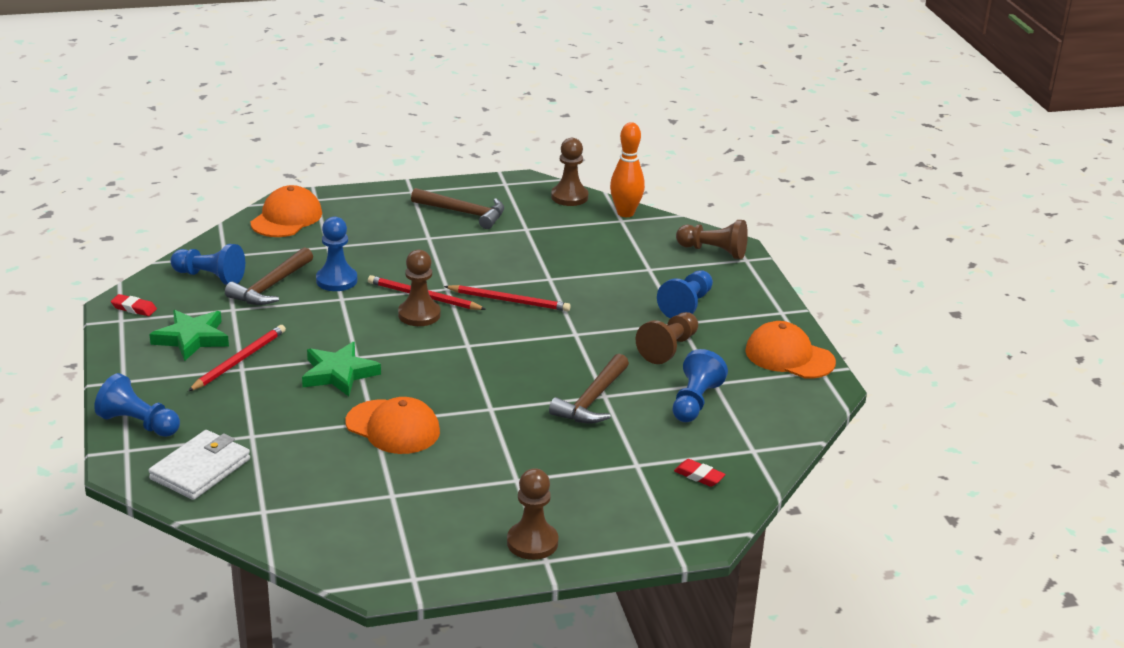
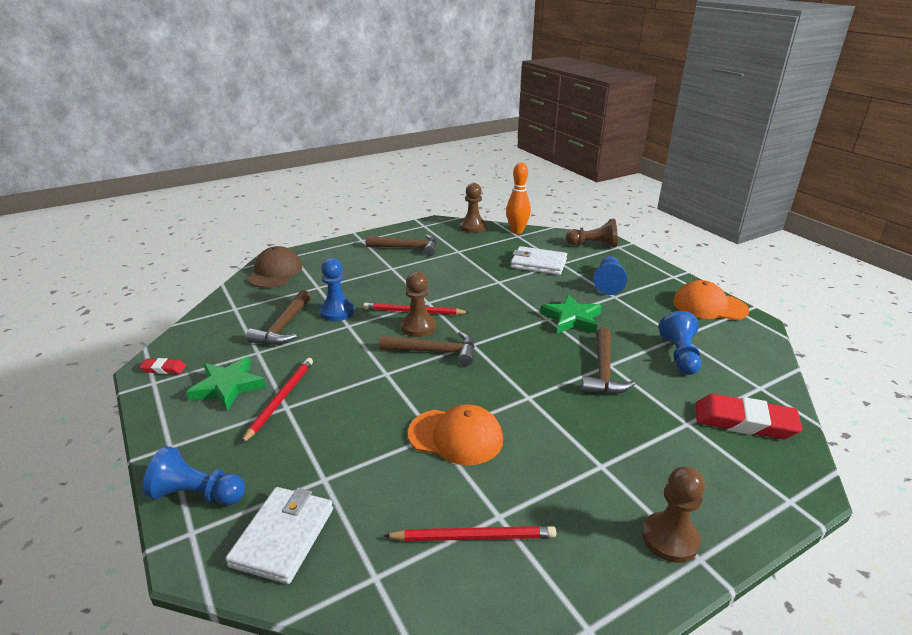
camera: 15 degrees left, 0 degrees up
(210, 277) = (227, 328): blue pawn -> none
(286, 218) = (275, 272): orange cap -> brown cap
(339, 373) = (378, 392): green star -> green star (572, 319)
(421, 345) = (434, 351): none -> brown hammer
(509, 301) = (481, 303): red pencil -> red pencil (474, 537)
(618, 264) = (538, 263): none -> white wallet
(668, 348) = (623, 316): brown pawn -> none
(699, 476) = (744, 422): red eraser -> red eraser, size x2.05

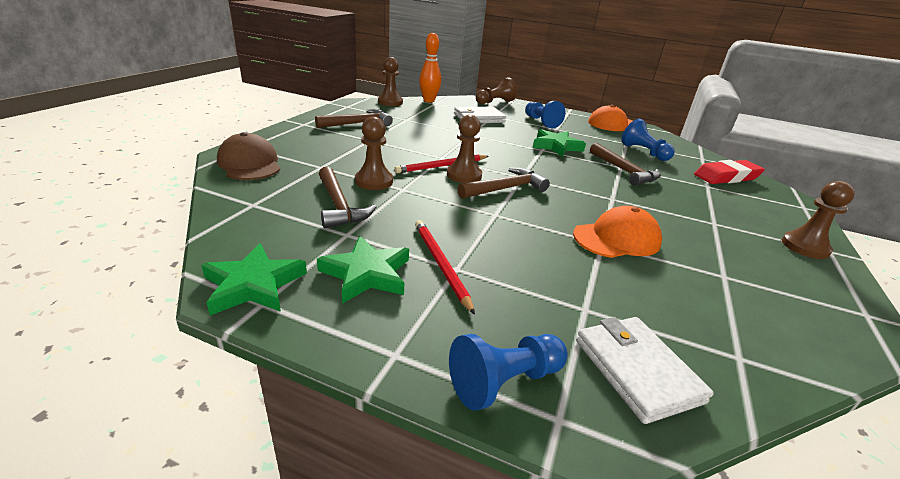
camera: 40 degrees left, 0 degrees up
(164, 369) = (254, 285): red eraser -> green star
(337, 312) = (374, 181): blue pawn -> brown pawn
(474, 537) = (737, 296): red pencil -> none

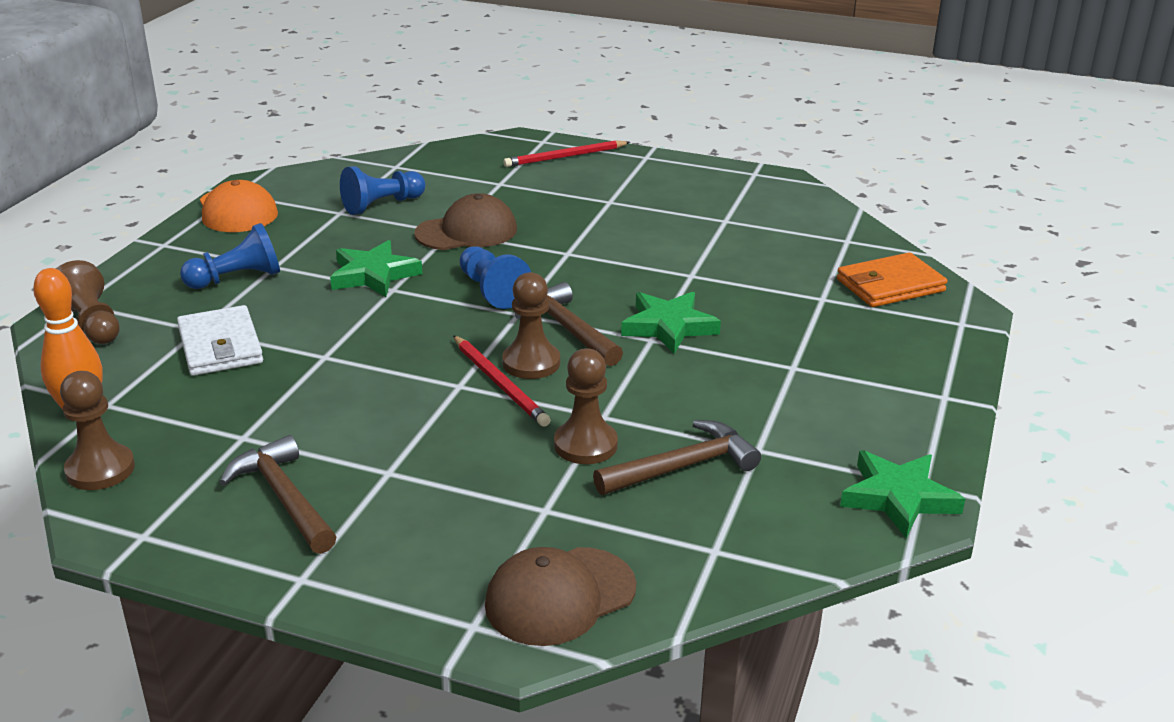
camera: 90 degrees left, 0 degrees up
(367, 274) = (835, 424): green star -> green star (668, 326)
(441, 264) = (790, 377): red pencil -> red pencil (565, 157)
(504, 381) = (940, 343): blue pawn -> blue pawn (491, 291)
(616, 238) = (676, 265): orange cap -> none
(624, 171) = (467, 232): brown hammer -> brown cap
(636, 370) = (890, 285): white wallet -> orange wallet
(726, 177) = (464, 164): red eraser -> none
(805, 247) = (644, 167): brown pawn -> none

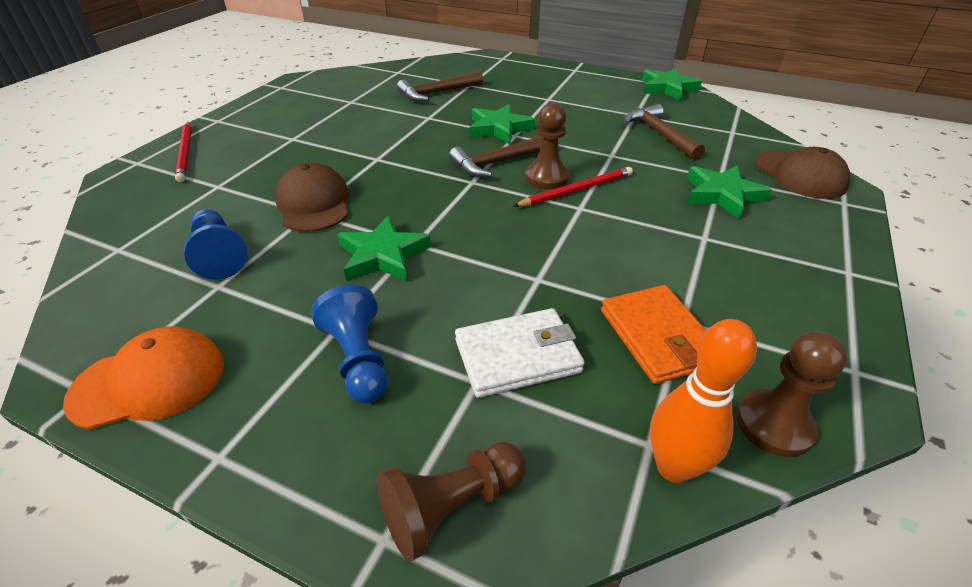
camera: 85 degrees left, 10 degrees up
(284, 498) = (760, 287): brown hammer -> brown hammer (437, 93)
(491, 291) = (432, 192): blue pawn -> none
(493, 502) = (722, 195): none -> green star
(585, 445) = (646, 162): brown pawn -> none
(890, 285) = (458, 68): orange wallet -> orange wallet (658, 337)

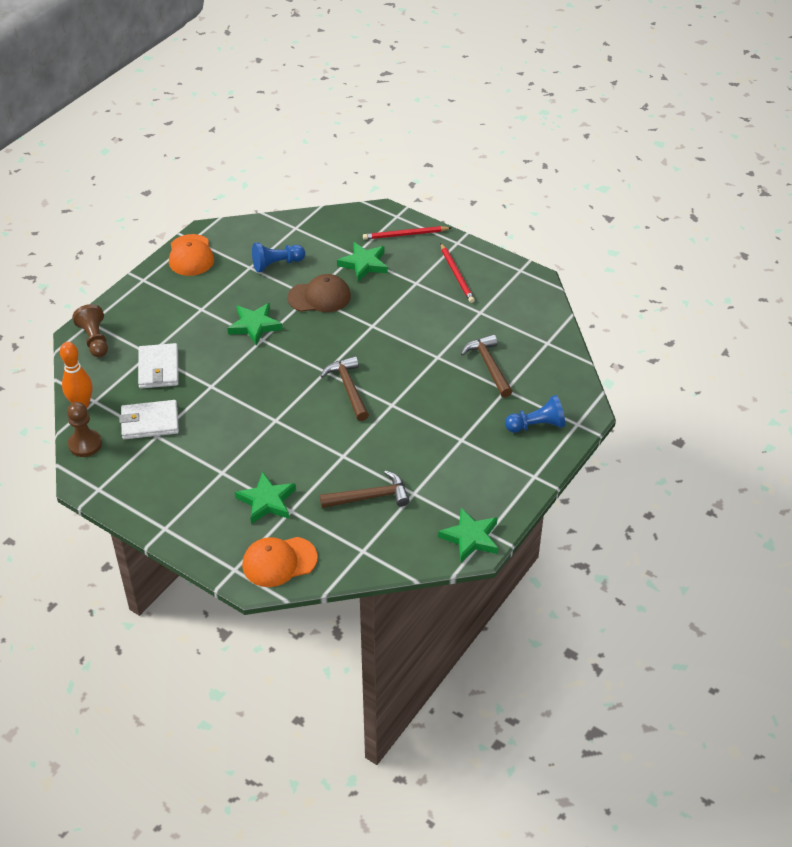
camera: 100 degrees right, 5 degrees up
(358, 359) = (178, 316): blue pawn -> blue pawn (536, 425)
(499, 128) = (406, 396): green star -> green star (364, 264)
(547, 177) = (319, 411): brown pawn -> none
(576, 190) = (297, 423): red pencil -> red pencil (457, 275)
(658, 337) = (150, 422): orange wallet -> white wallet
(799, 175) = (279, 562): brown cap -> orange cap

